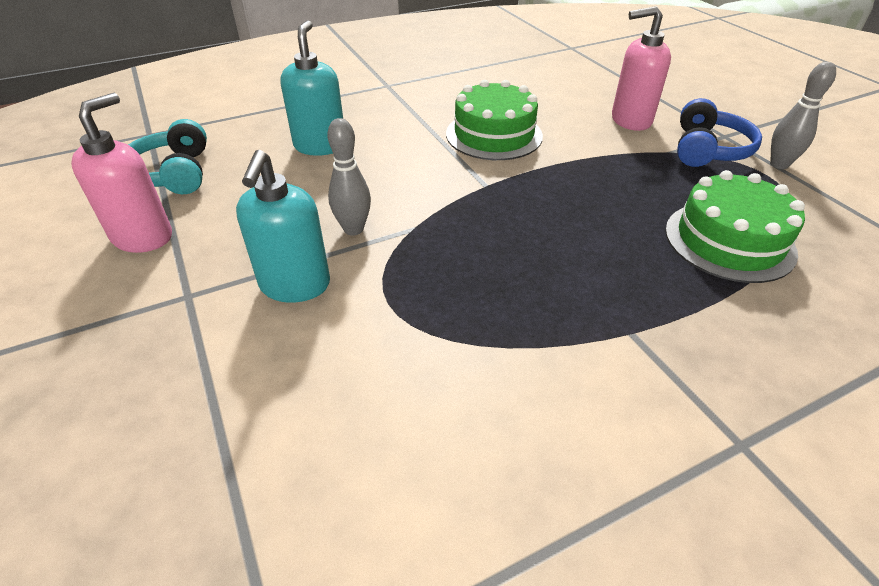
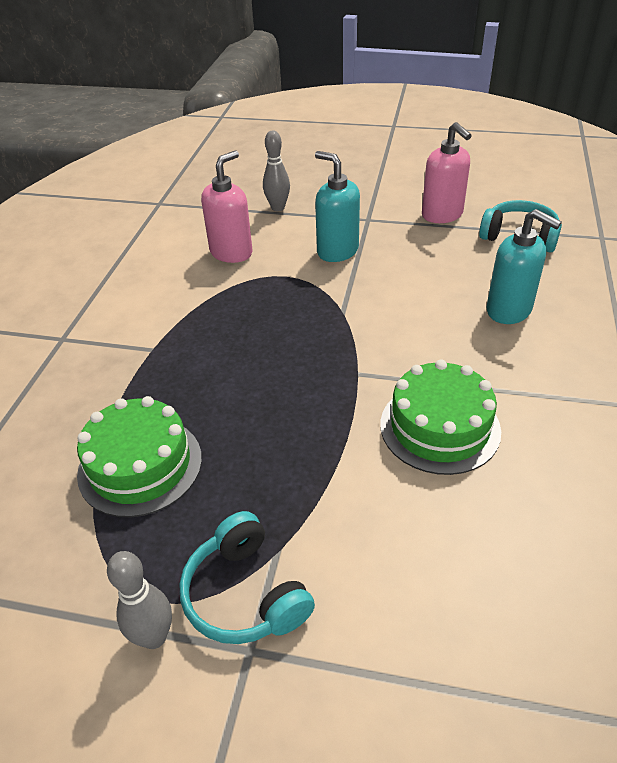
camera: 130 degrees right, 0 degrees up
(353, 229) = (369, 287): grey bowling pin -> grey bowling pin (278, 208)
(630, 120) = (370, 577): pink soap dispenser -> pink soap dispenser (231, 252)
(708, 149) = (245, 594): blue headphones -> turquoise headphones

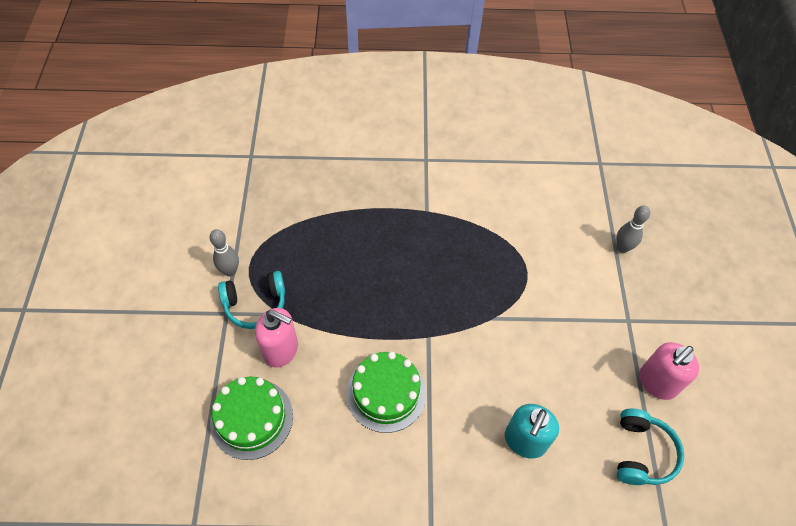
camera: 75 degrees right, 15 degrees up
(140, 465) = (330, 234): green cake -> green cake (251, 418)
(231, 252) = (547, 229): pink soap dispenser -> pink soap dispenser (281, 350)
(245, 594) = (255, 304): turquoise headphones -> turquoise headphones turned 150 degrees counterclockwise
(337, 251) = (571, 303): turquoise soap dispenser -> none

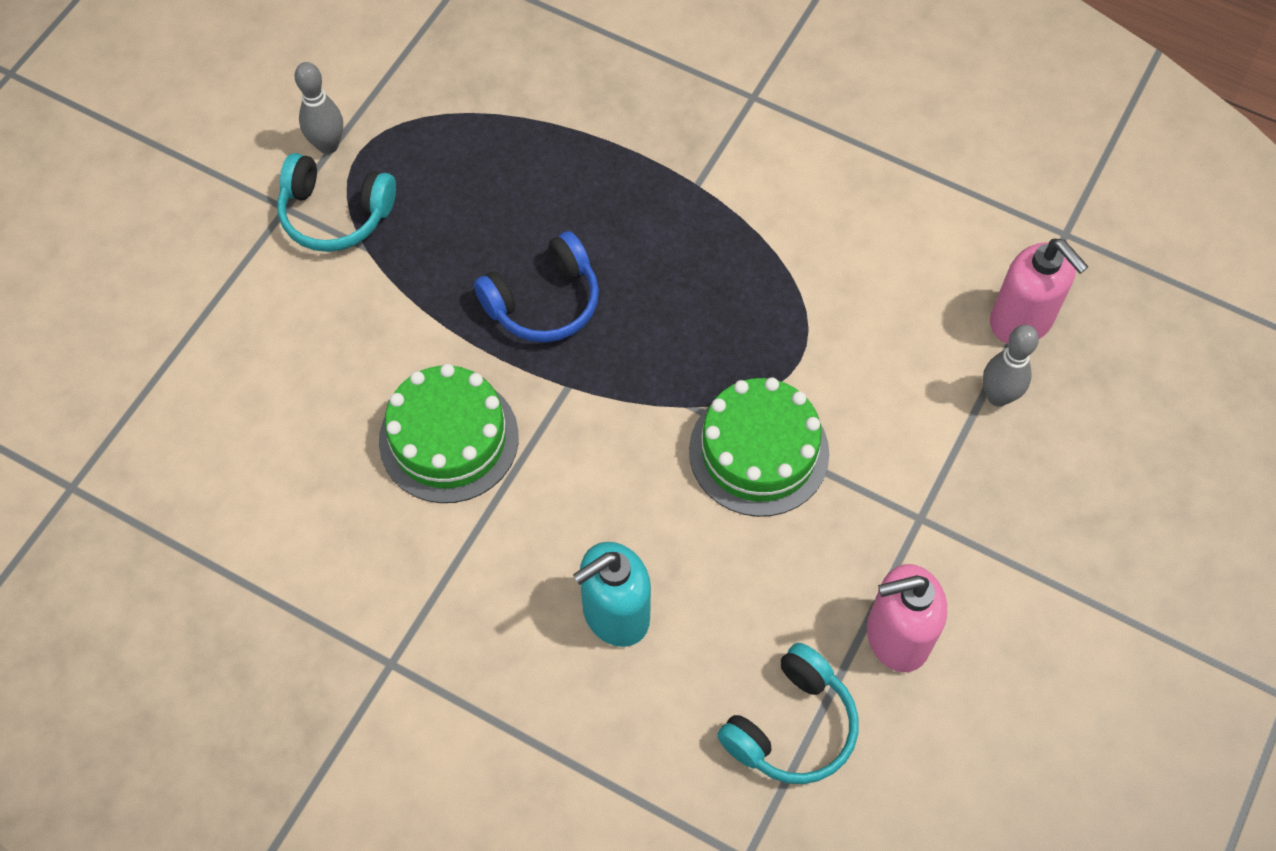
camera: 30 degrees right, 5 degrees up
(251, 418) = (233, 379): green cake -> green cake (759, 451)
(281, 350) = (333, 301): pink soap dispenser -> pink soap dispenser (1021, 321)
(390, 300) = (544, 302): none -> blue headphones

